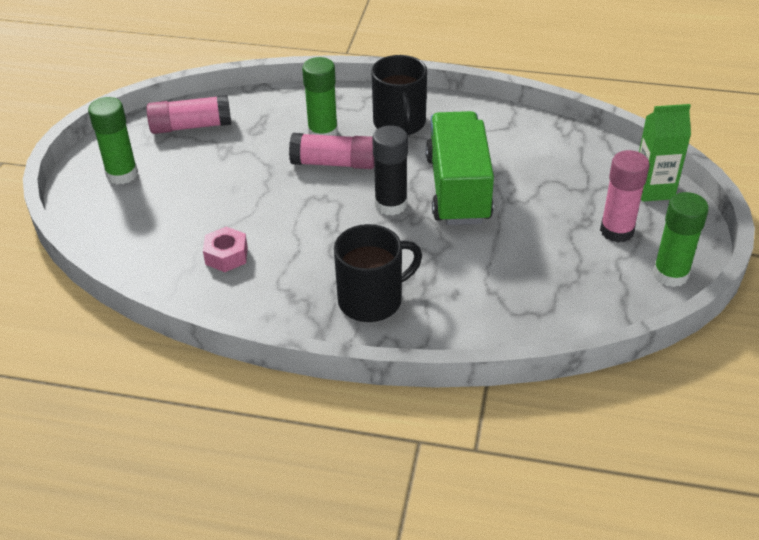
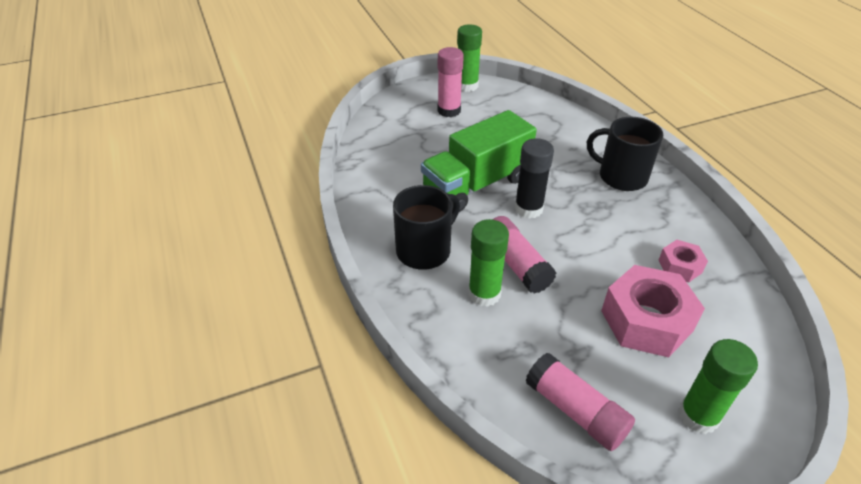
camera: 125 degrees left, 0 degrees up
(206, 199) = (646, 321): none -> pink nut
(653, 190) = (393, 108): green carton -> none

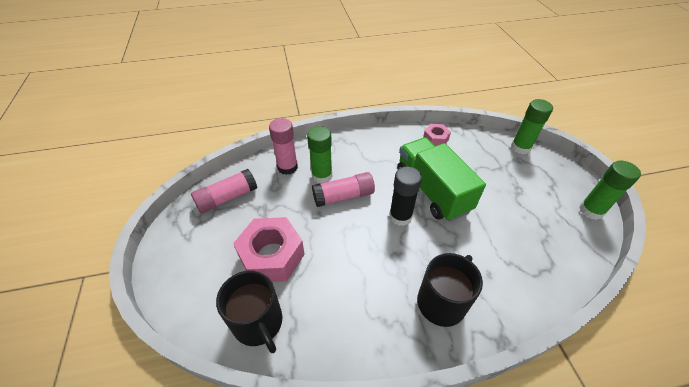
camera: 100 degrees right, 5 degrees up
(424, 250) = (365, 154): black mug -> black mug (258, 323)
(449, 110) = (540, 190): pink glue stick -> pink glue stick (287, 167)
(680, 266) = (315, 303): pink nut -> pink nut (435, 139)
(698, 416) = (194, 256): green glue stick -> green glue stick (520, 147)

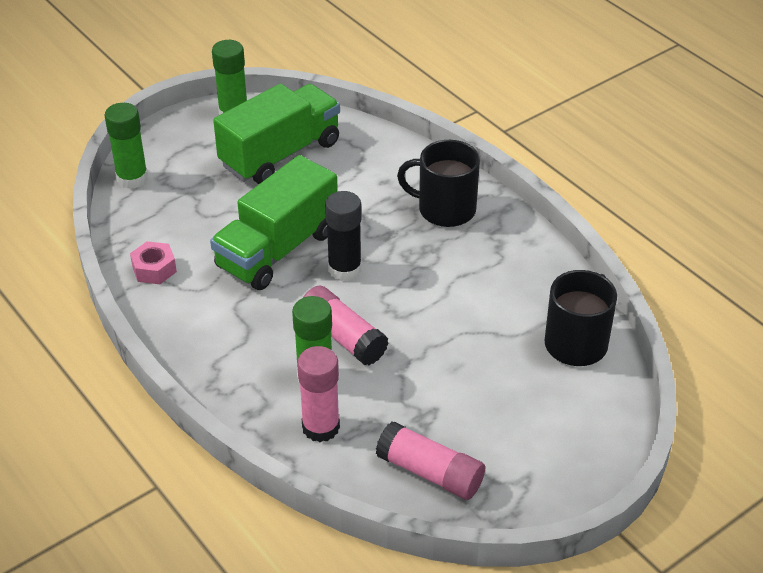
camera: 115 degrees left, 5 degrees down
(272, 256) = (489, 371): pink nut -> none
(535, 222) = (280, 154): none -> green truck

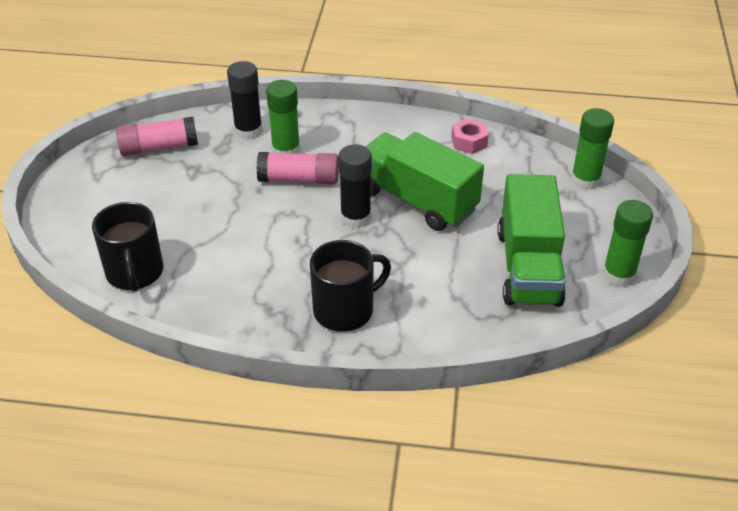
camera: 135 degrees right, 0 degrees up
(277, 250) = (417, 200): green truck -> green truck turned 45 degrees counterclockwise
(321, 427) = (248, 131): pink glue stick -> black glue stick

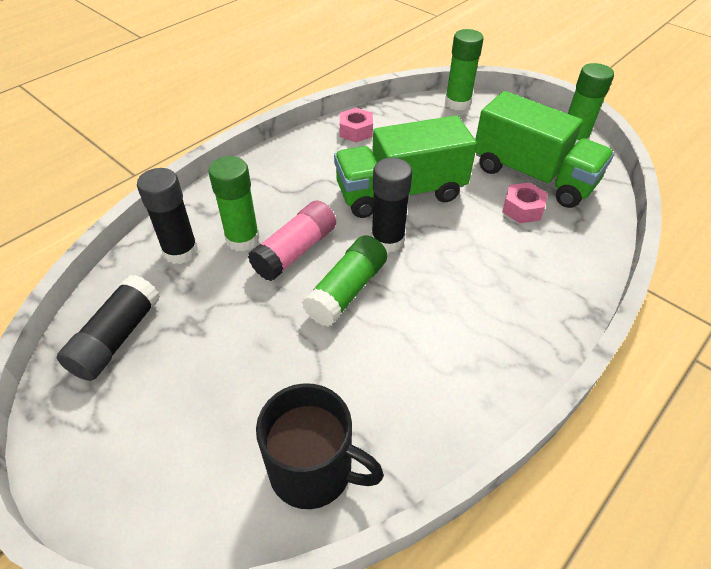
camera: 55 degrees left, 5 degrees up
(159, 147) = (117, 338): pink glue stick -> black glue stick
(285, 221) = (347, 291): none -> green glue stick
(345, 310) = (509, 309): black mug -> none
(473, 276) = (522, 209): none -> pink nut

